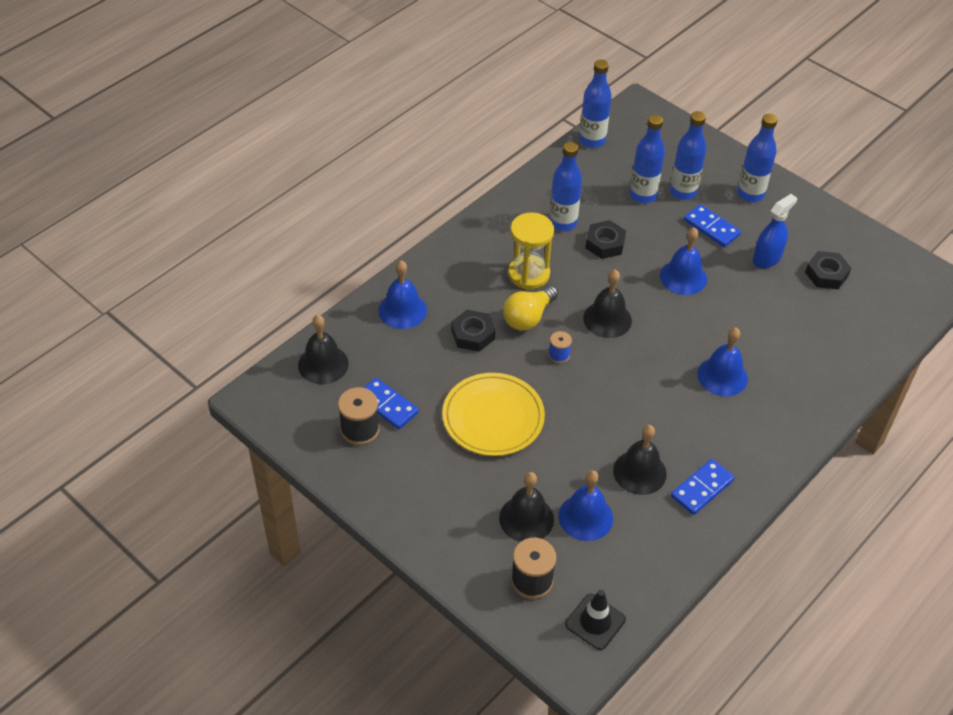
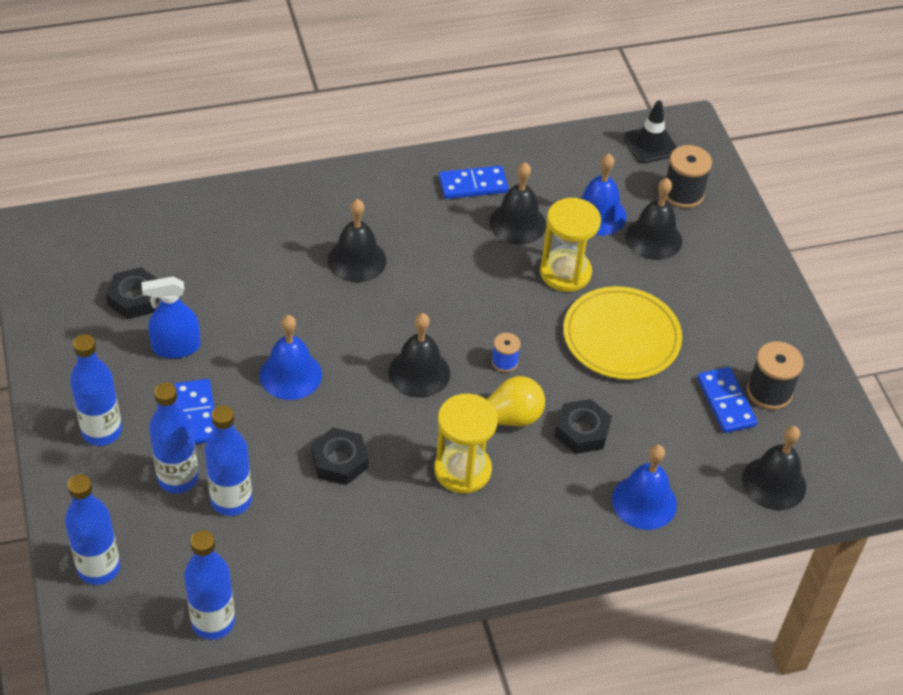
camera: 150 degrees left, 0 degrees up
(562, 223) = (365, 516): blue bottle -> blue bottle (99, 568)
(571, 448) = (565, 272): none -> yellow hourglass
(722, 376) = (357, 260): blue bell -> black bell

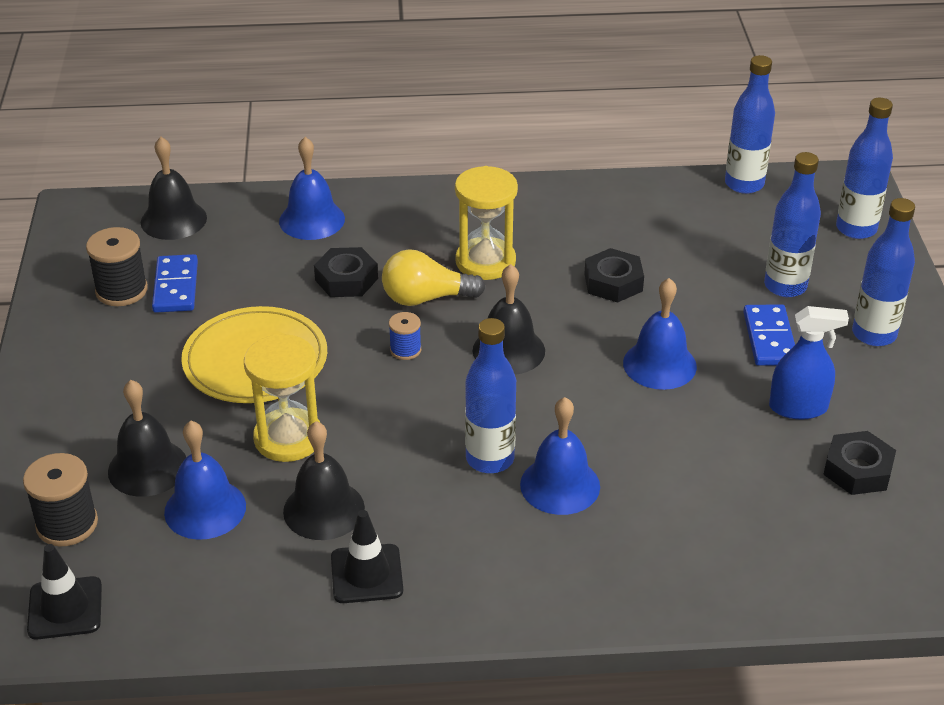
camera: 165 degrees left, 10 degrees down
(231, 500) = (728, 263): blue bottle -> blue bottle (490, 459)
(357, 260) = (560, 485): black bell -> blue bell
(473, 185) = (366, 574): blue domino -> black traffic cone

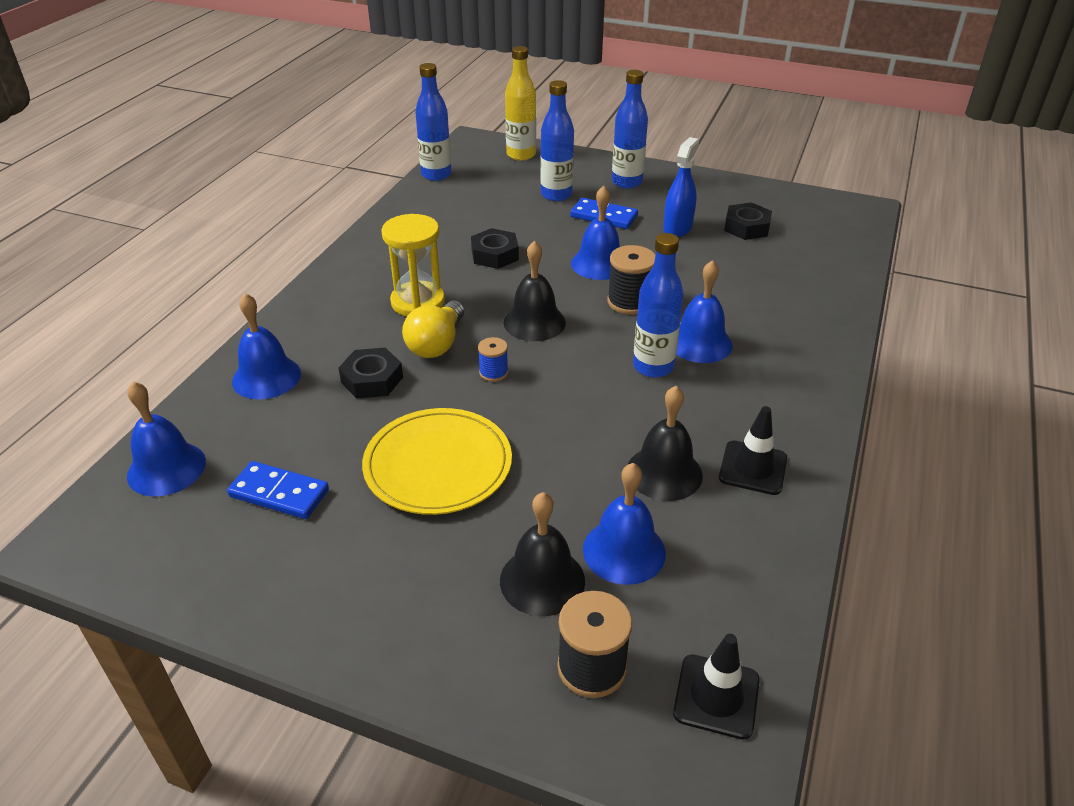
camera: 65 degrees left, 0 degrees up
(121, 290) = (246, 537): black spool -> black spool (629, 302)
(173, 220) = (166, 468): black bell -> blue bell
(288, 438) = (560, 471): yellow hourglass -> none
(856, 229) = (521, 155): blue bottle -> yellow bottle

